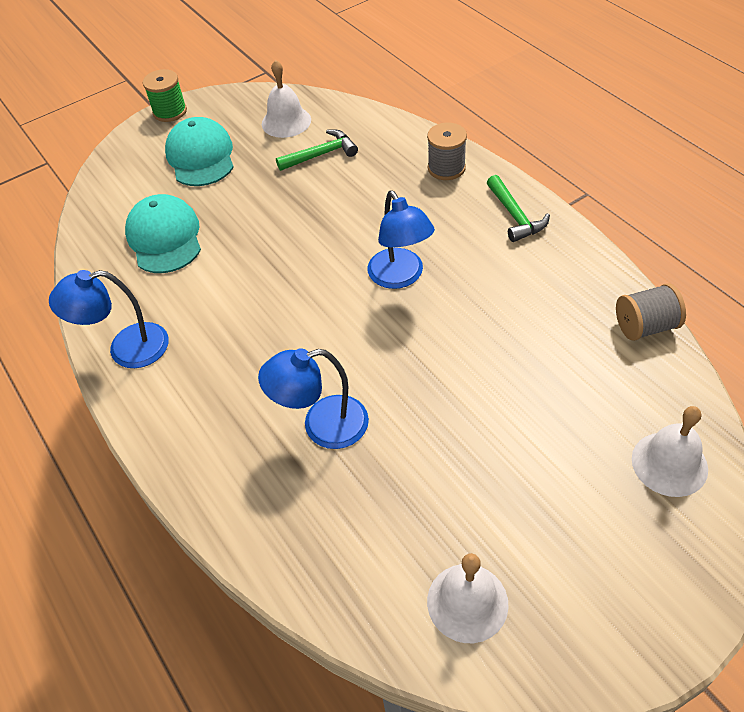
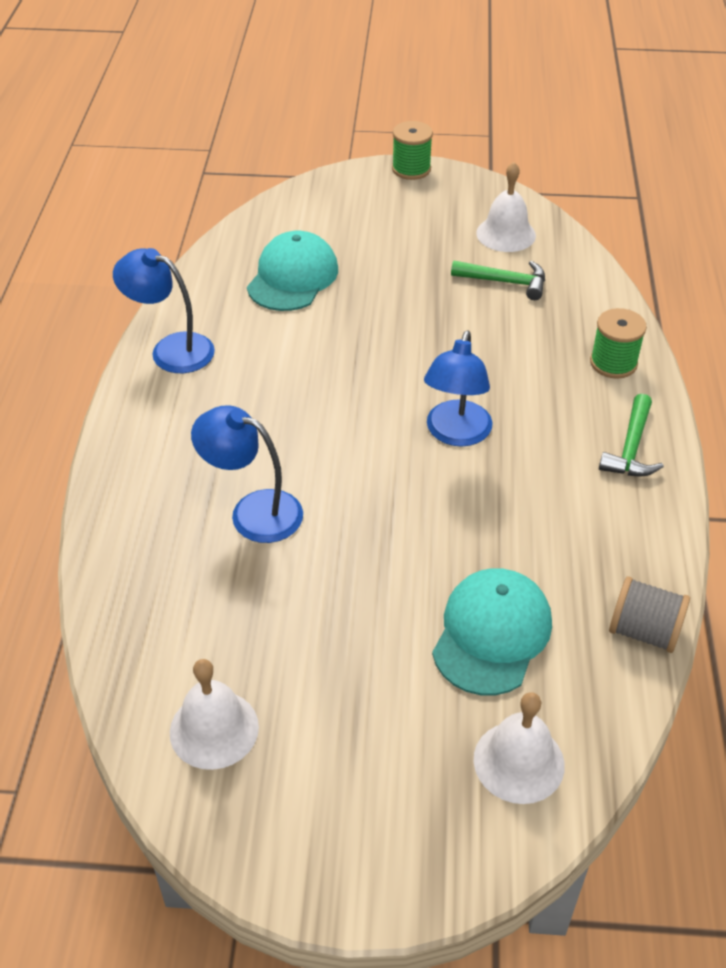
camera: 35 degrees right, 5 degrees down
(201, 156) = (395, 224): turquoise cap -> turquoise cap (492, 634)
(446, 168) = (613, 363): grey spool -> green spool

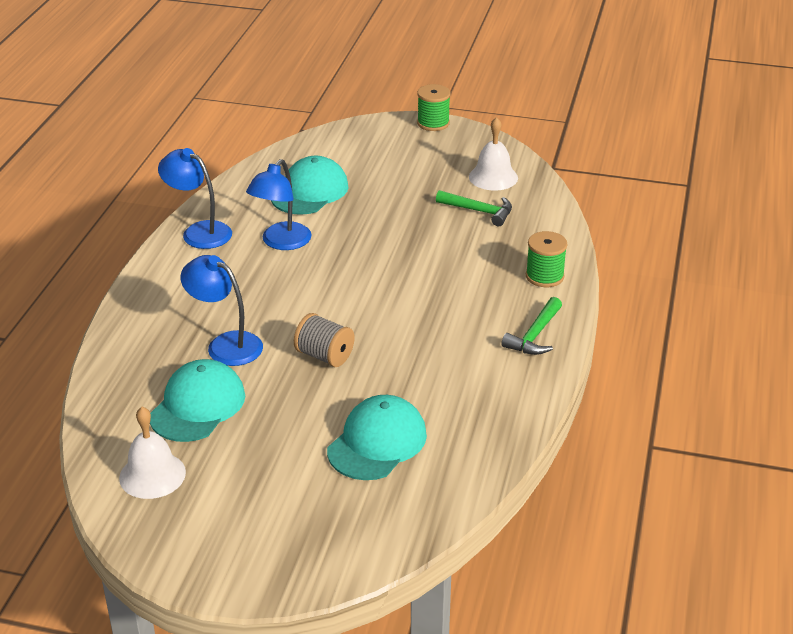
camera: 10 degrees right, 10 degrees down
(243, 610) = (197, 406): none -> turquoise cap
(456, 434) = (399, 311): blue lamp -> blue lamp (281, 242)
(519, 762) = (367, 522): white bell -> none
(643, 631) = (494, 455): grey spool -> grey spool (324, 356)

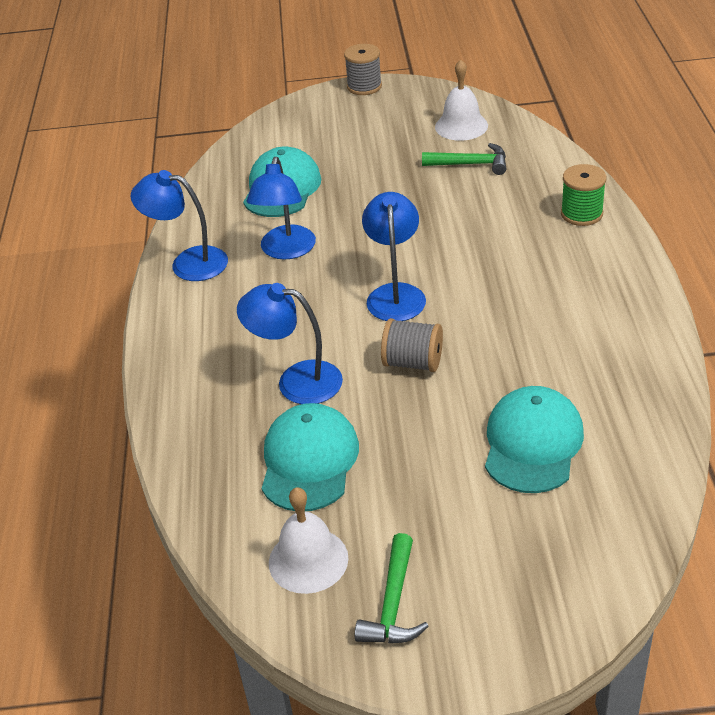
camera: 15 degrees left, 5 degrees up
(346, 300) = (395, 294): none -> blue lamp
(433, 123) = (364, 86): green spool -> grey spool
(534, 335) = (614, 278): green hammer -> green hammer (393, 604)

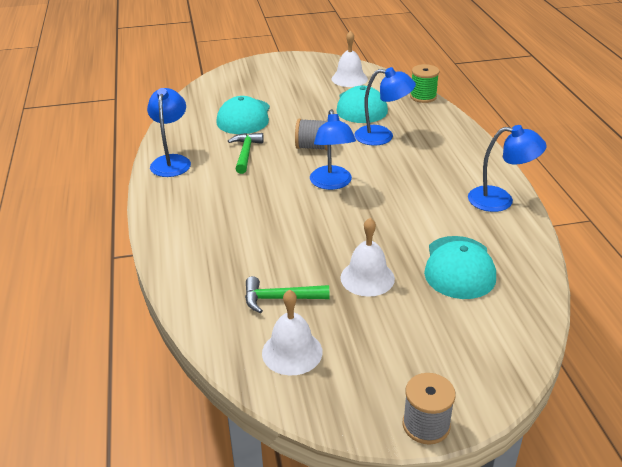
camera: 170 degrees right, 5 degrees down
(286, 251) = (426, 211): blue lamp -> blue lamp (172, 161)
(380, 180) = (367, 278): none -> white bell
(393, 604) = (309, 70): green hammer -> green hammer (245, 153)
(581, 214) = (184, 248): green spool -> green spool (423, 97)

